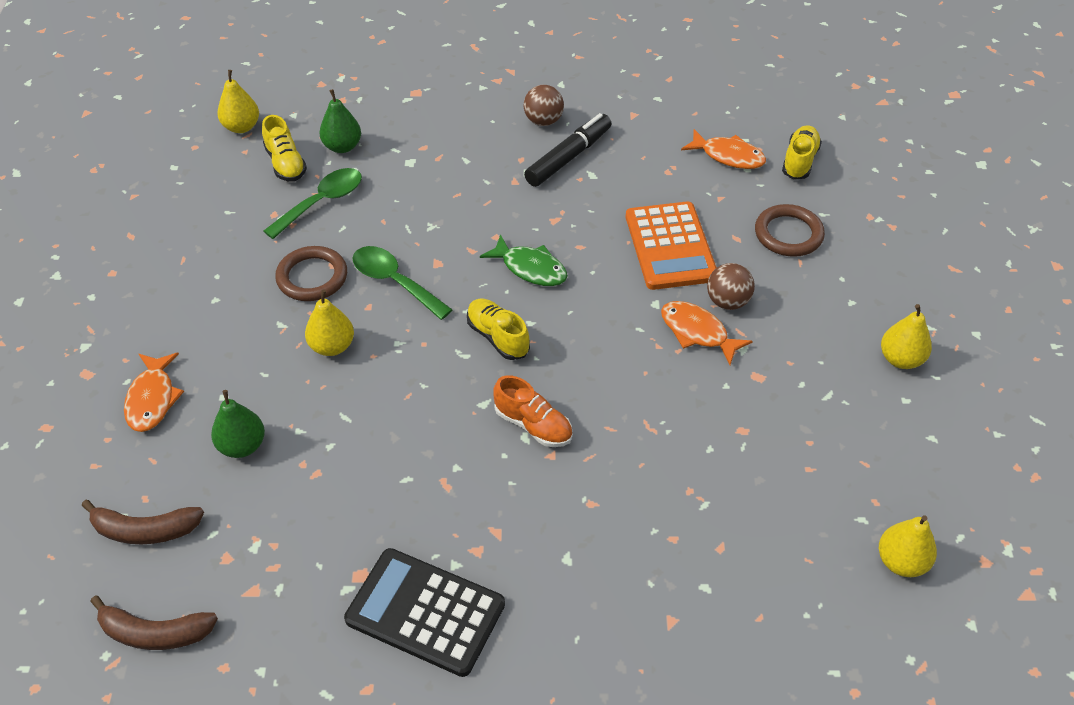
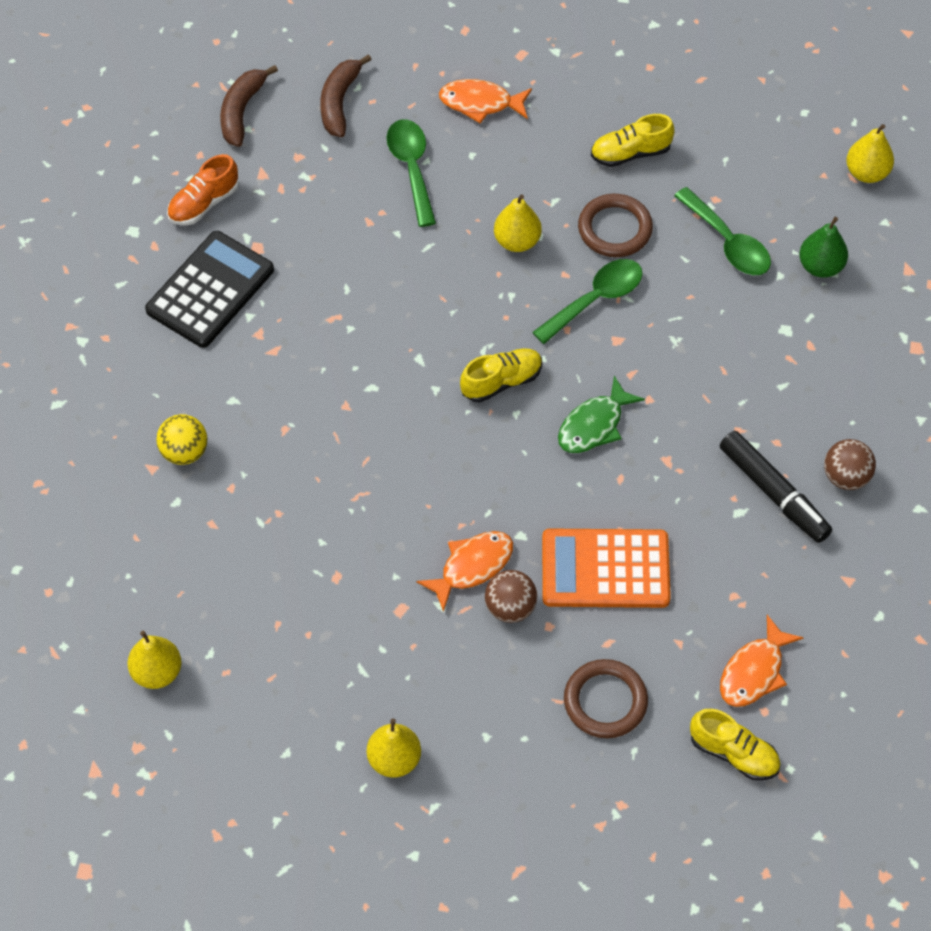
camera: 100 degrees right, 10 degrees up
(242, 446) = (412, 168): green pear -> green spoon
(285, 164) = (797, 212): yellow shoe -> yellow shoe (630, 153)
(533, 425) = (384, 396): orange shoe -> orange shoe (204, 203)
(642, 592) = (184, 452): none -> yellow ball

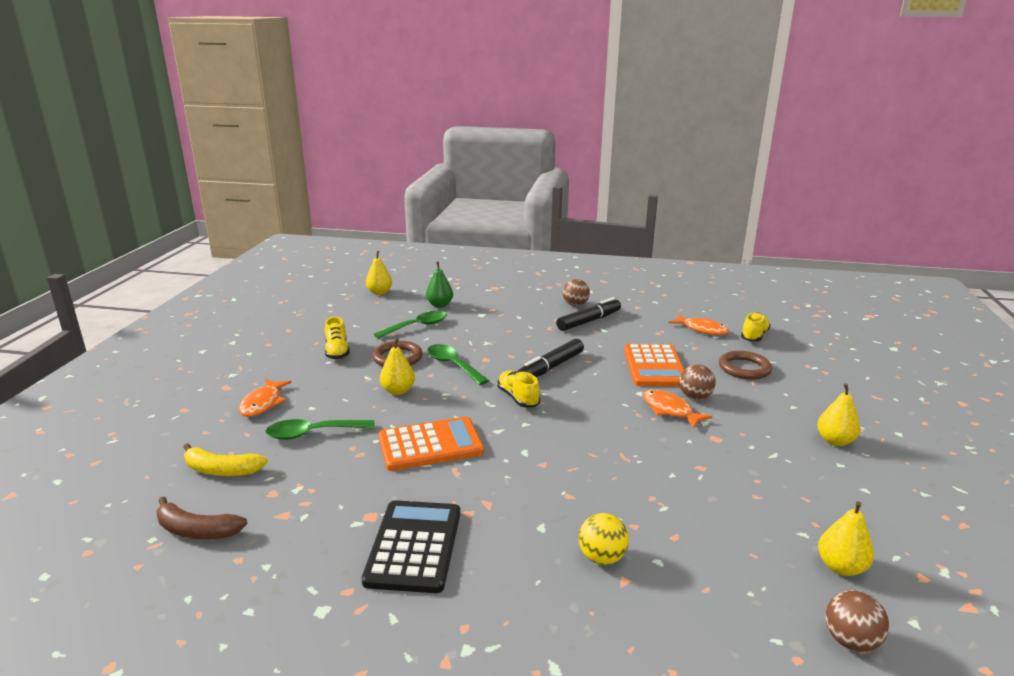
camera: 90 degrees left, 35 degrees down
(64, 643) = (850, 641): none -> brown ball
(204, 203) = (304, 554): orange shoe -> none
(210, 290) = (414, 546): black calculator -> black calculator turned 60 degrees clockwise
(339, 102) = (221, 470): brown banana -> yellow banana
(387, 289) = (430, 445): none -> orange calculator
(594, 425) = (550, 367): green fish -> black marker

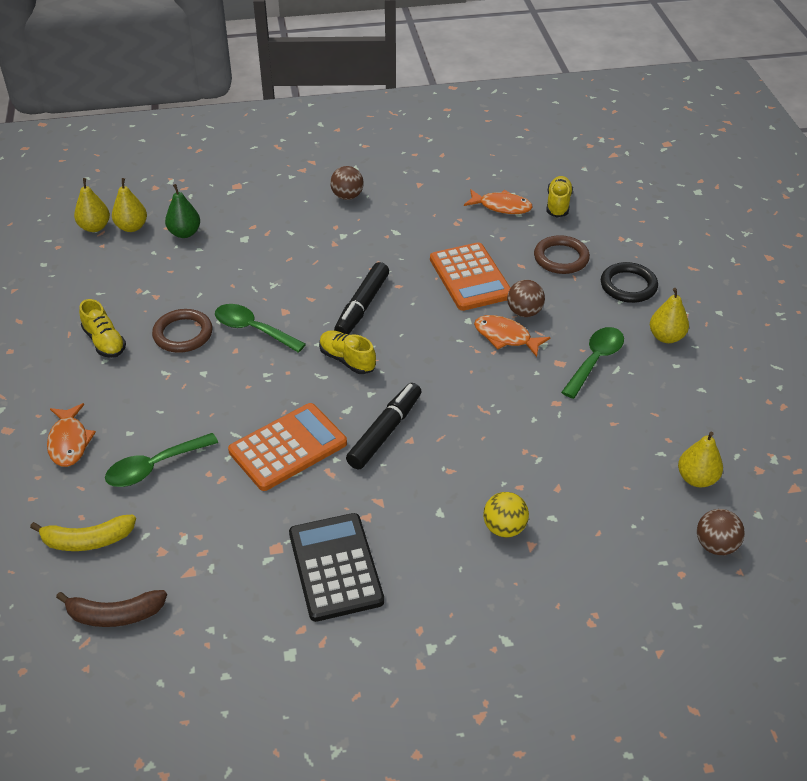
camera: 20 degrees left, 20 degrees up
(398, 391) = (212, 383): yellow pear -> yellow pear (132, 227)
(417, 326) = (177, 277): green spoon -> green spoon (595, 361)
(589, 321) = (374, 221): black marker -> black marker (385, 432)
(805, 397) = (628, 286): none -> black ring

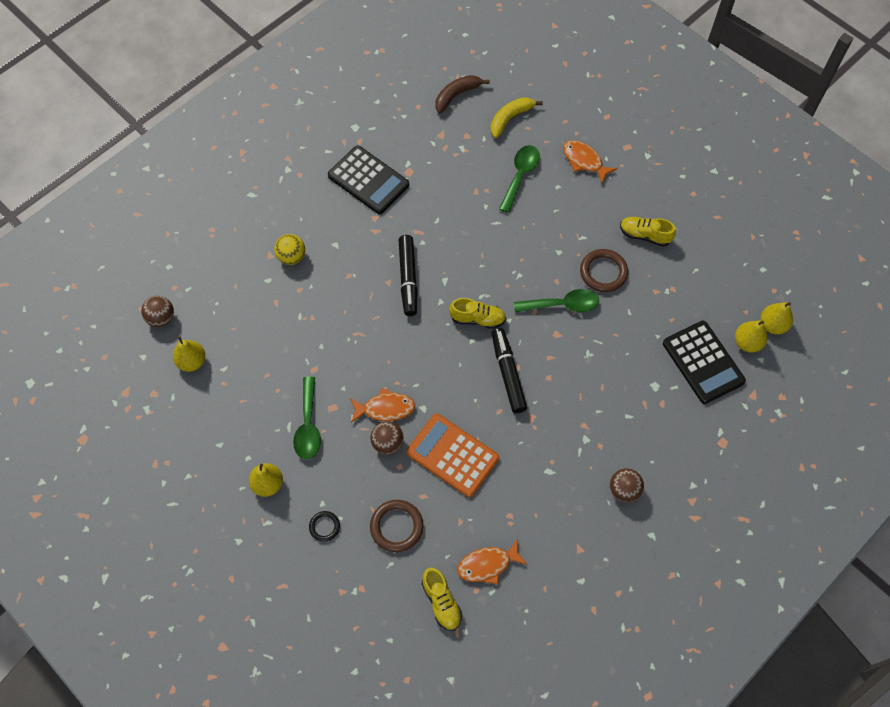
camera: 145 degrees right, 20 degrees up
(185, 233) = (703, 362): green pear -> black calculator
(288, 447) = (457, 233): orange calculator -> none
(628, 286) = (324, 527): black ring -> black ring, size x0.58

